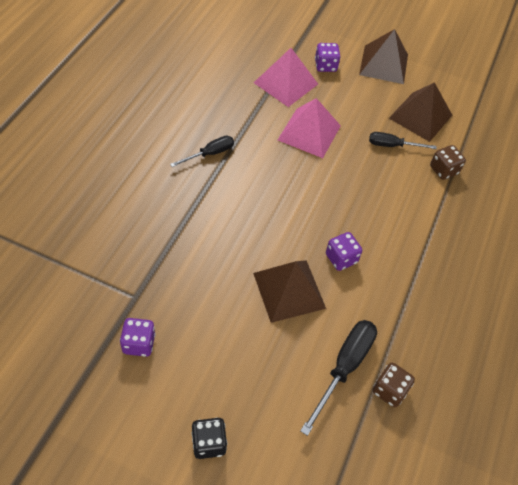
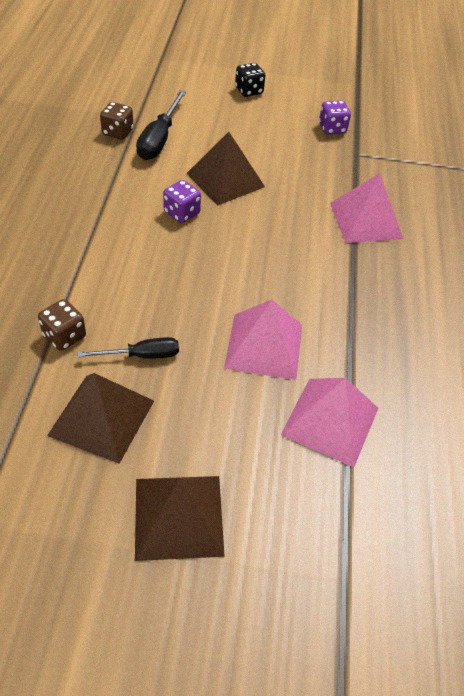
camera: 165 degrees right, 5 degrees down
(177, 213) = (365, 220): none -> pink pyramid
(210, 154) = (372, 287): black screwdriver -> none
(325, 66) = (281, 478): purple dice -> none

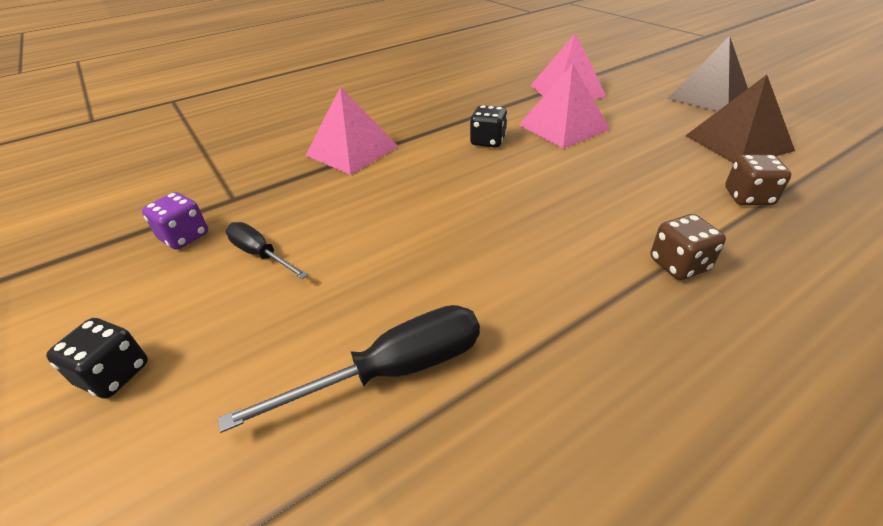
camera: 125 degrees left, 10 degrees down
(117, 132) = (440, 445): brown dice -> brown dice (679, 264)
(142, 355) = (674, 158): black screwdriver -> black screwdriver (260, 254)
(182, 213) = (507, 241): purple dice -> none
(225, 180) = (403, 249): brown pyramid -> none
(296, 287) = (488, 141): none -> black dice

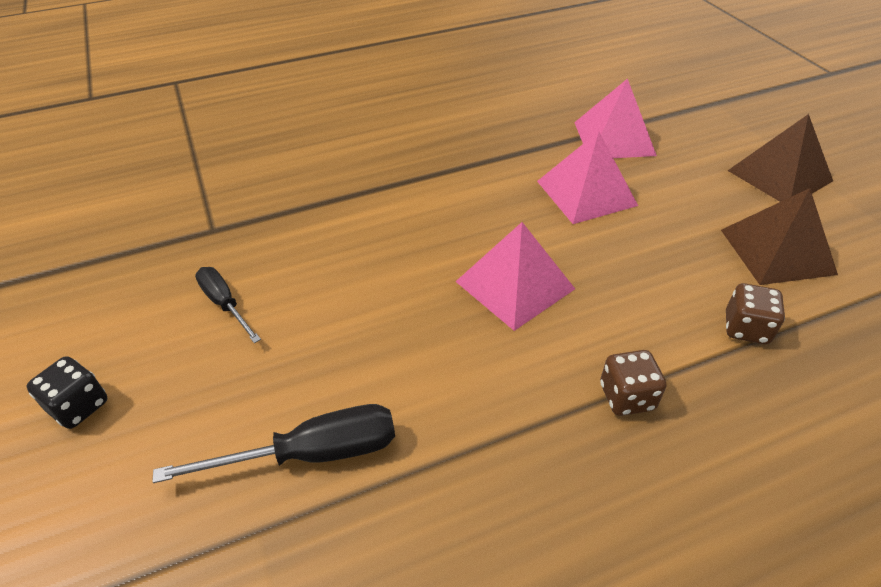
camera: 10 degrees right, 5 degrees up
(184, 237) = (159, 269): purple dice -> none
(352, 151) = (345, 187): pink pyramid -> pink pyramid (515, 285)
(488, 141) = (494, 199): black dice -> none

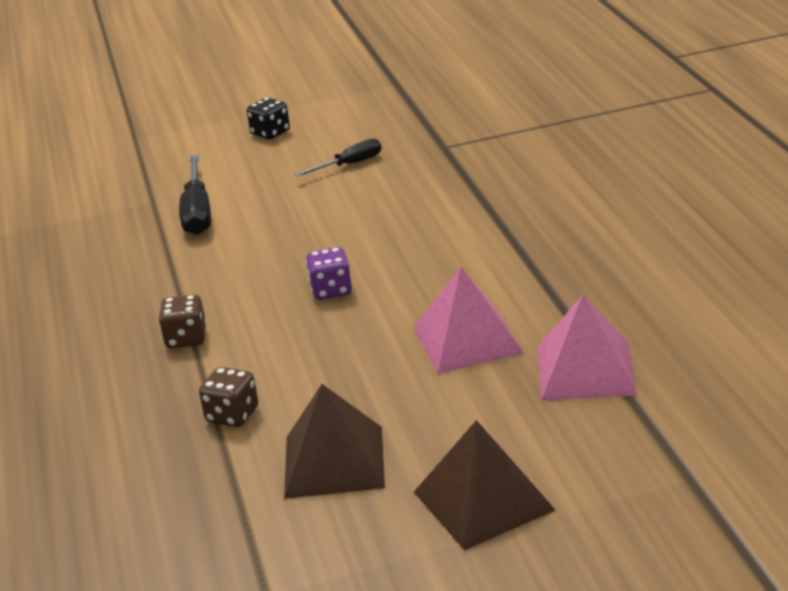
camera: 100 degrees right, 15 degrees down
(515, 285) = (331, 290): pink pyramid -> purple dice

